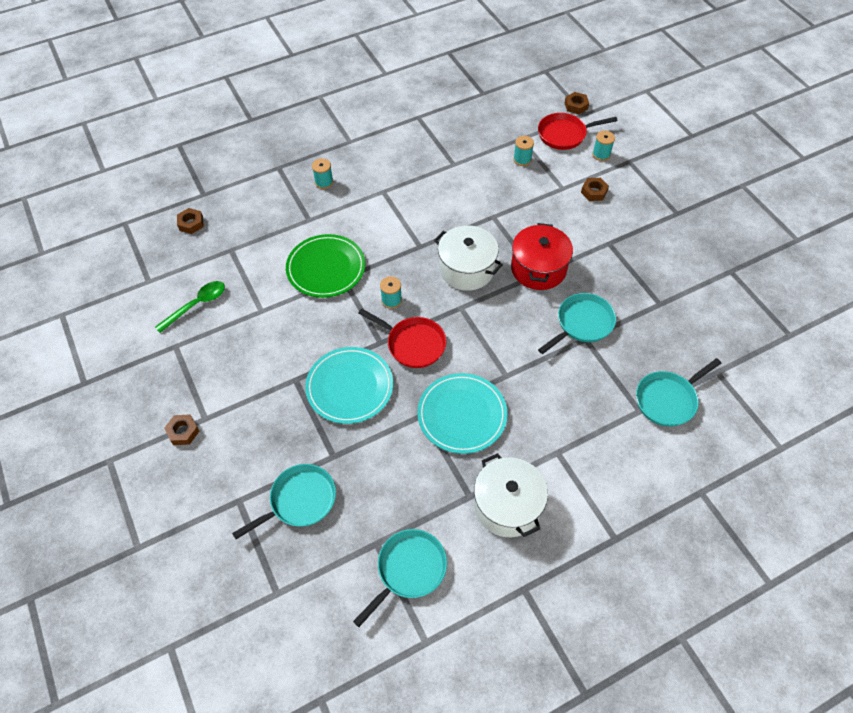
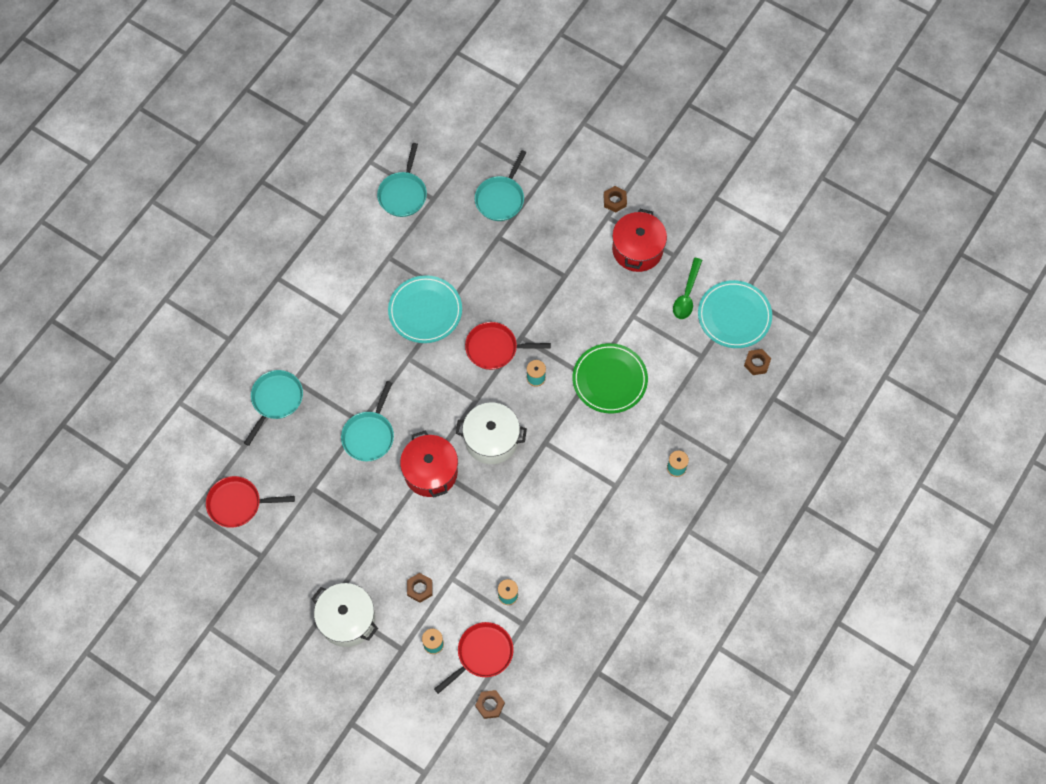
camera: 150 degrees right, 10 degrees up
(204, 369) = (637, 249): none -> red pot
(349, 387) = (520, 290): turquoise plate -> turquoise plate (734, 316)
(507, 505) = (360, 263): white pot -> white pot (347, 619)
(741, 322) = (238, 504): none -> red pan

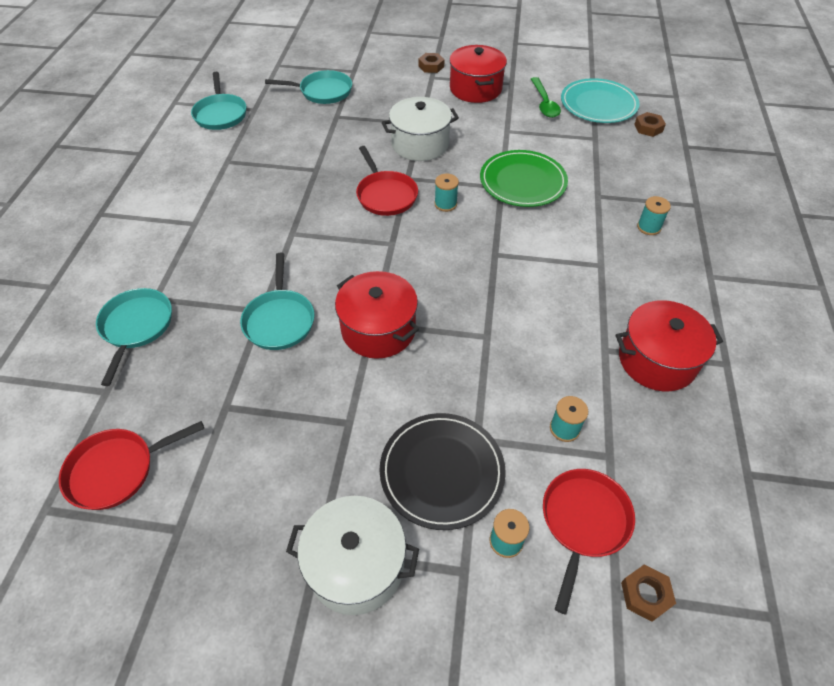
camera: 25 degrees left, 15 degrees down
(420, 588) = (442, 471): brown nut -> black plate
(425, 311) = (290, 189): turquoise plate -> none
(491, 439) = (433, 272): white pot -> white pot (420, 144)
(495, 348) = (385, 195): red pan -> red pan turned 90 degrees counterclockwise
(501, 198) = (323, 92): turquoise pan -> turquoise pan turned 90 degrees counterclockwise
(599, 576) = (657, 360): none -> red pot

